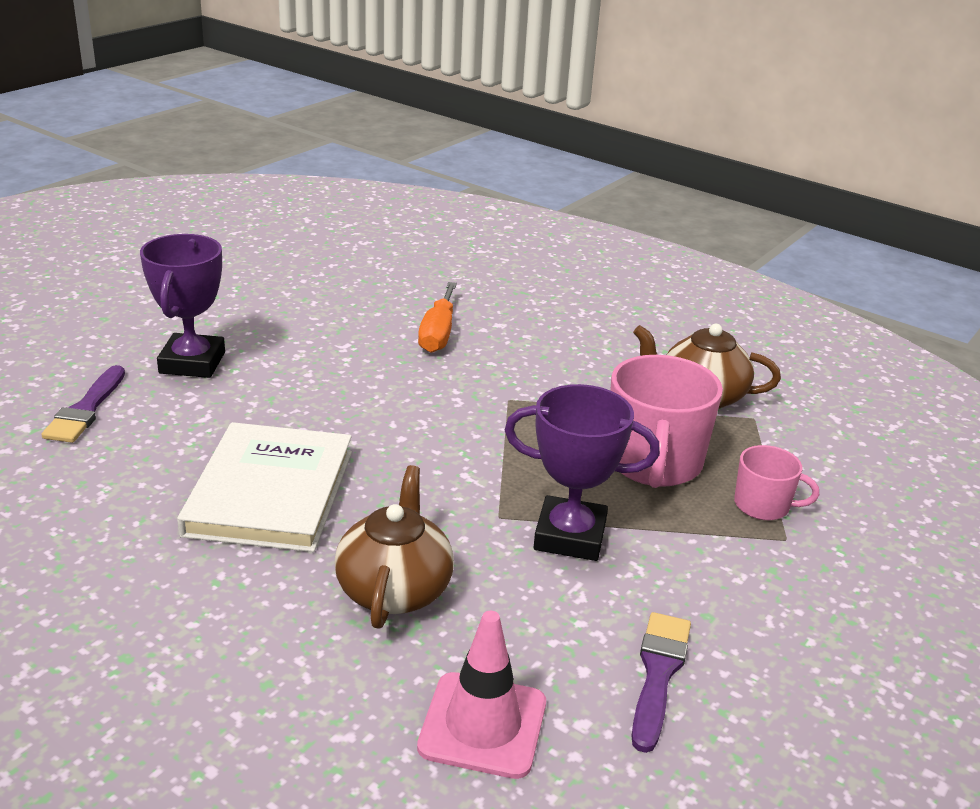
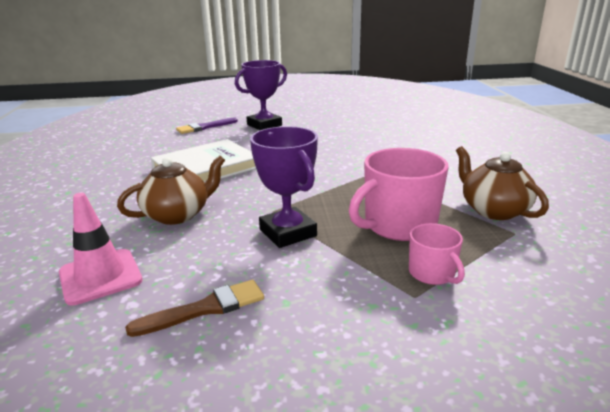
camera: 50 degrees right, 5 degrees down
(438, 333) = (384, 143): orange screwdriver -> none
(658, 674) = (205, 308): purple brush -> brown brush

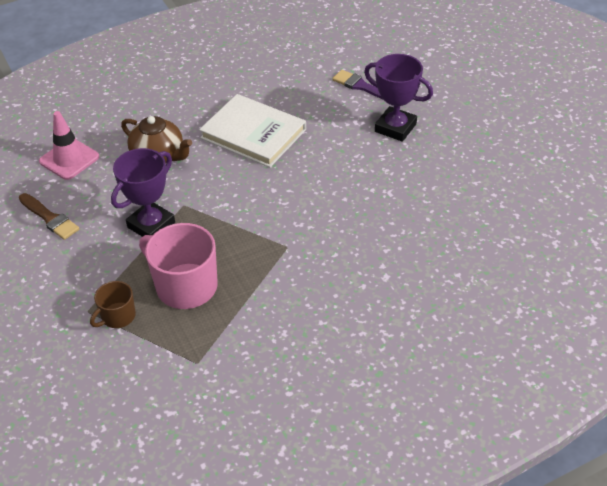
camera: 70 degrees right, 20 degrees up
(432, 273) = (117, 316): pink mug -> brown mug
(493, 210) = (238, 346): brown teapot -> none

